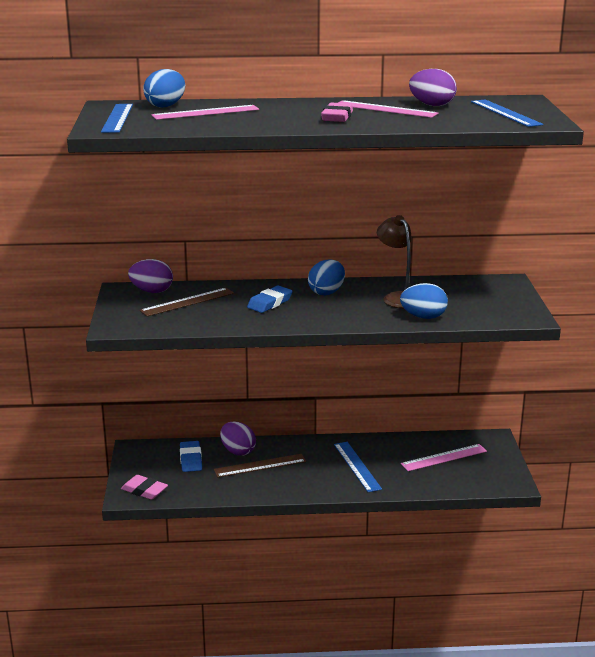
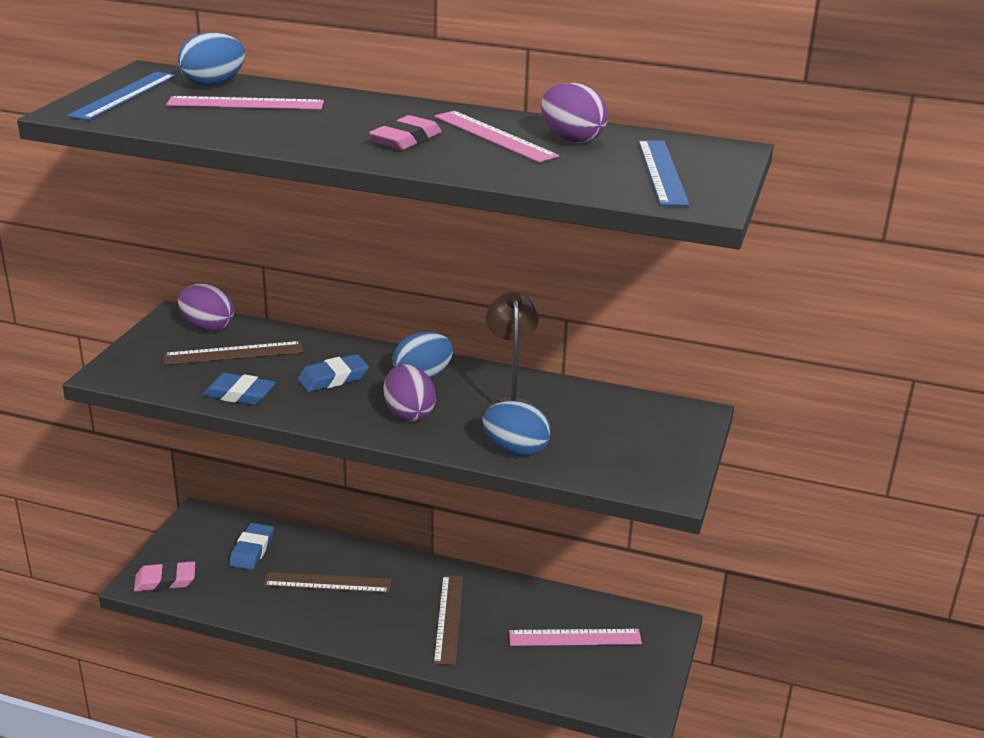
camera: 20 degrees right, 5 degrees up
(144, 490) = (165, 581): pink eraser -> pink eraser turned 60 degrees counterclockwise
(217, 322) = (239, 394): none -> blue eraser
(238, 451) = (316, 553): purple egg -> purple egg (408, 414)
(357, 466) = (448, 618): blue ruler -> brown ruler

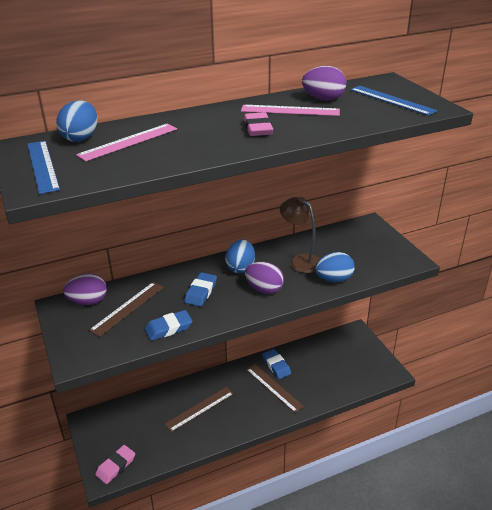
camera: 40 degrees left, 5 degrees up
(252, 550) = (140, 418): blue eraser -> blue eraser (276, 366)
(575, 637) = (331, 360): pink ruler -> none

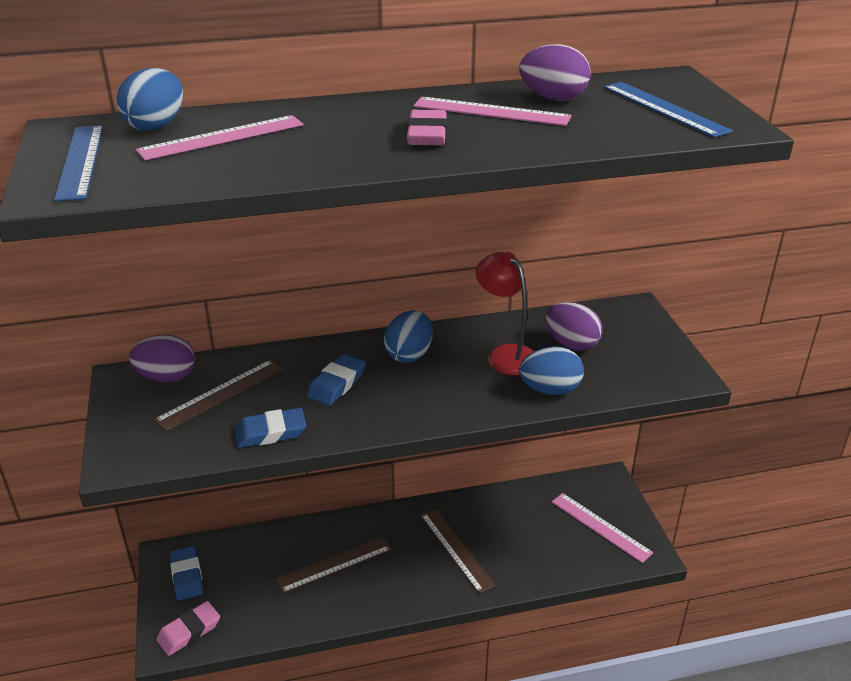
camera: 10 degrees right, 0 degrees up
(264, 289) = (435, 392): purple egg -> purple egg (571, 344)
(276, 366) = (468, 516): blue eraser -> blue eraser (187, 576)
(300, 261) = (505, 354): brown lamp -> red lamp
(358, 360) = (600, 527): none -> pink ruler

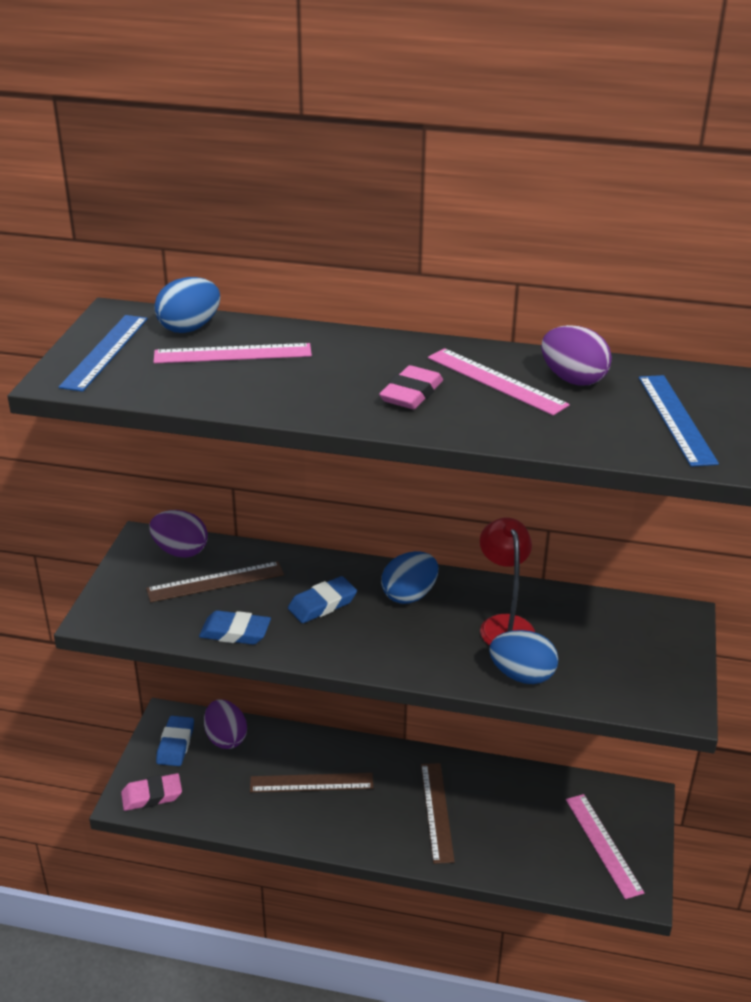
camera: 25 degrees right, 0 degrees up
(571, 344) = (580, 634): purple egg -> purple egg (226, 738)

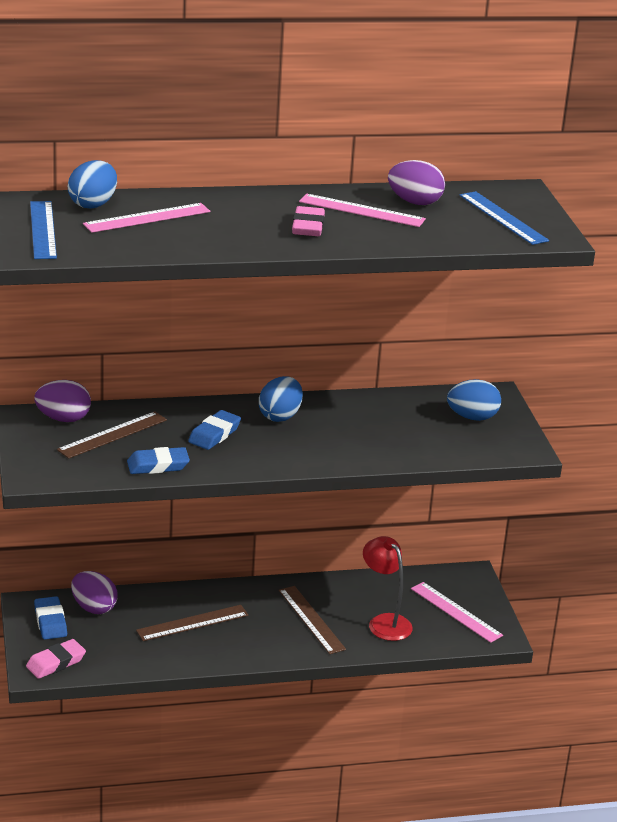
camera: 25 degrees left, 5 degrees down
(504, 625) = (367, 422): red lamp -> red lamp (384, 622)
(522, 675) = (402, 452): blue egg -> blue egg (472, 417)

